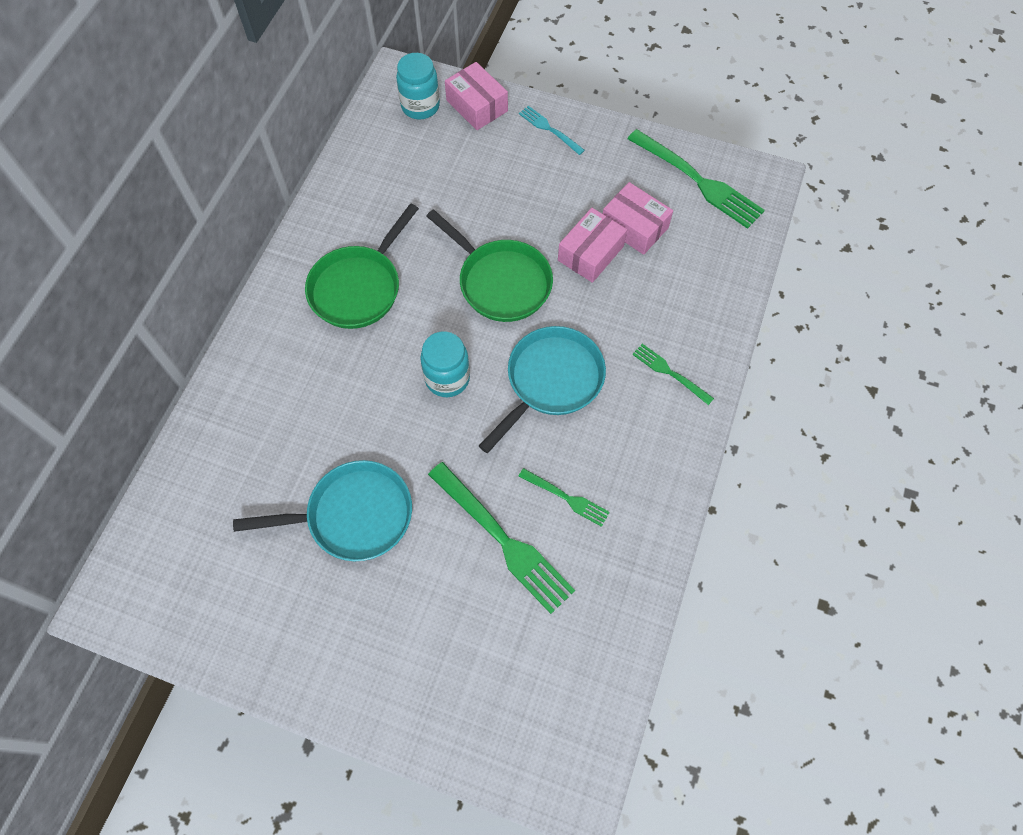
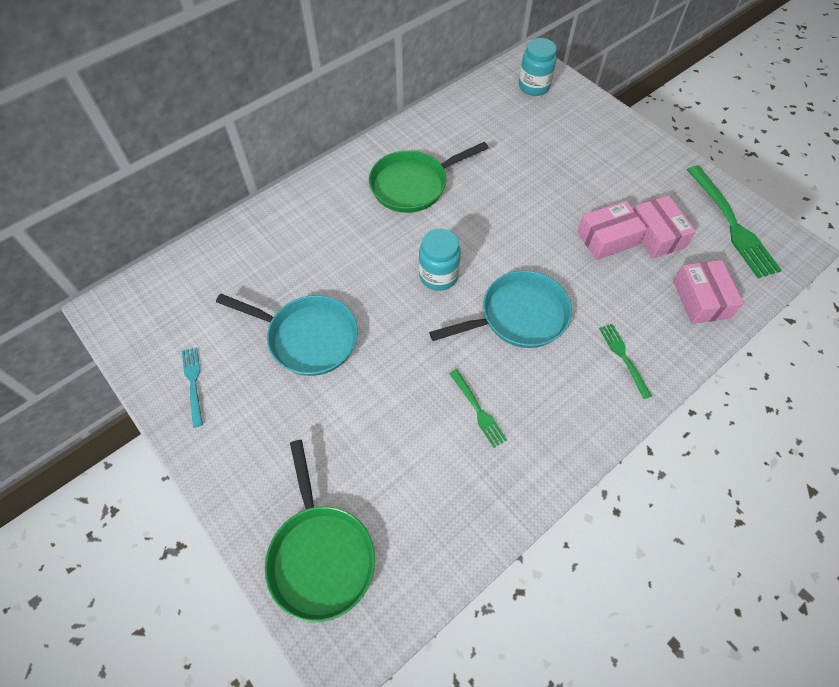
camera: 30 degrees right, 5 degrees down
(477, 106) = (577, 102): pink box -> pink box (701, 299)
(500, 282) = (522, 227): green pan -> green pan (320, 555)
(504, 540) = (408, 416): green fork -> none
(549, 129) = (625, 139): turquoise fork -> turquoise fork (193, 383)

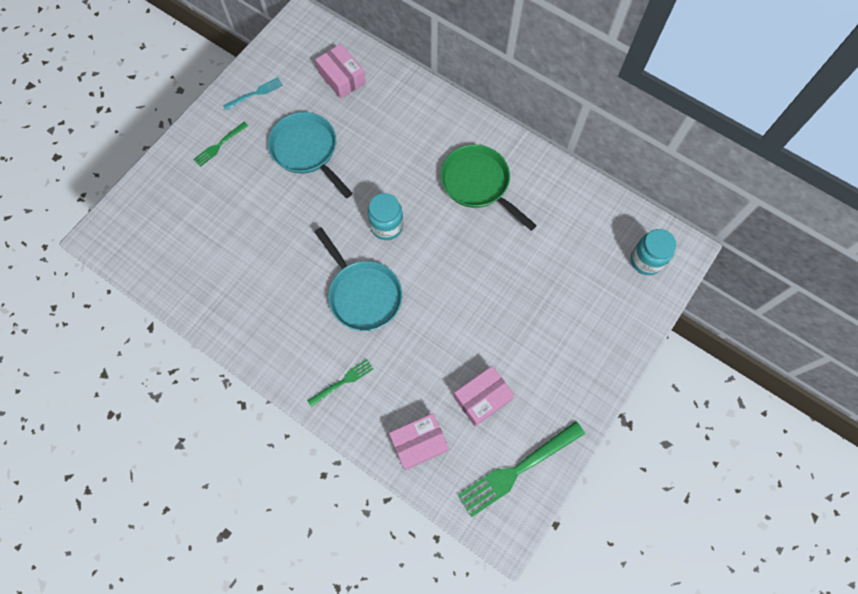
camera: 75 degrees right, 10 degrees up
(307, 337) = (307, 151): turquoise pan -> turquoise pan turned 135 degrees clockwise
(320, 555) = (152, 207): green pan -> none
(478, 410) = (272, 280): green fork -> green fork (219, 145)
(607, 238) = (465, 355): pink box -> pink box (342, 78)

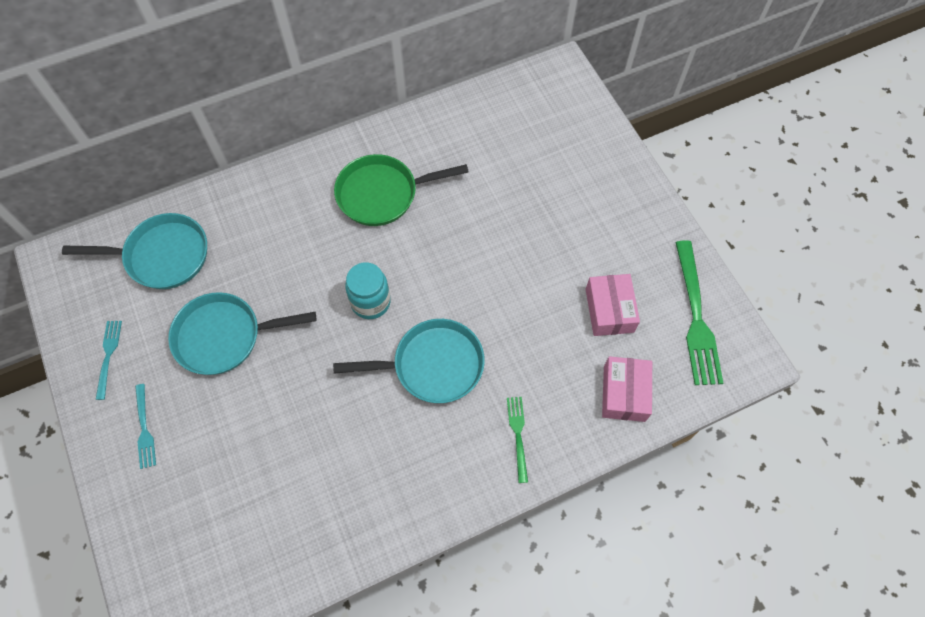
camera: 60 degrees left, 5 degrees down
(219, 145) = (144, 429): green fork -> turquoise fork
(342, 78) = (162, 256): pink box -> turquoise pan
(646, 260) = (553, 102): turquoise jar -> none

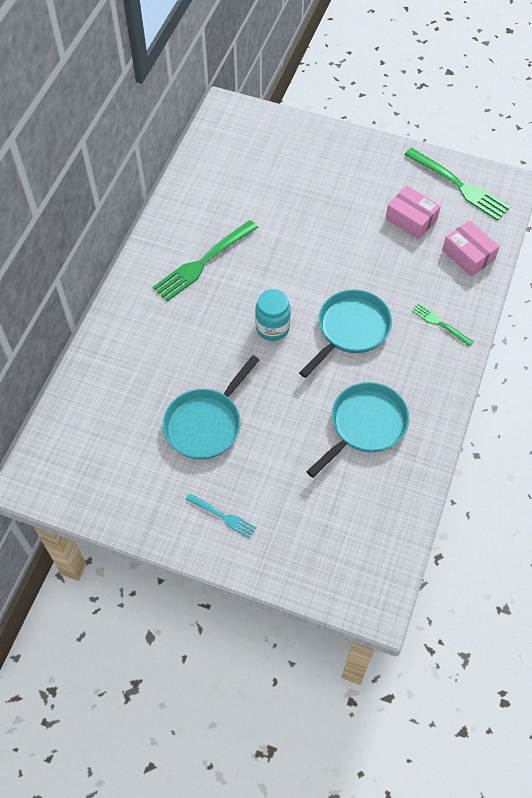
camera: 45 degrees left, 5 degrees down
(108, 355) = (143, 500): turquoise fork -> none
(162, 256) = (102, 415): turquoise pan -> turquoise pan (365, 425)
(383, 194) = (203, 263): green pan -> green fork

